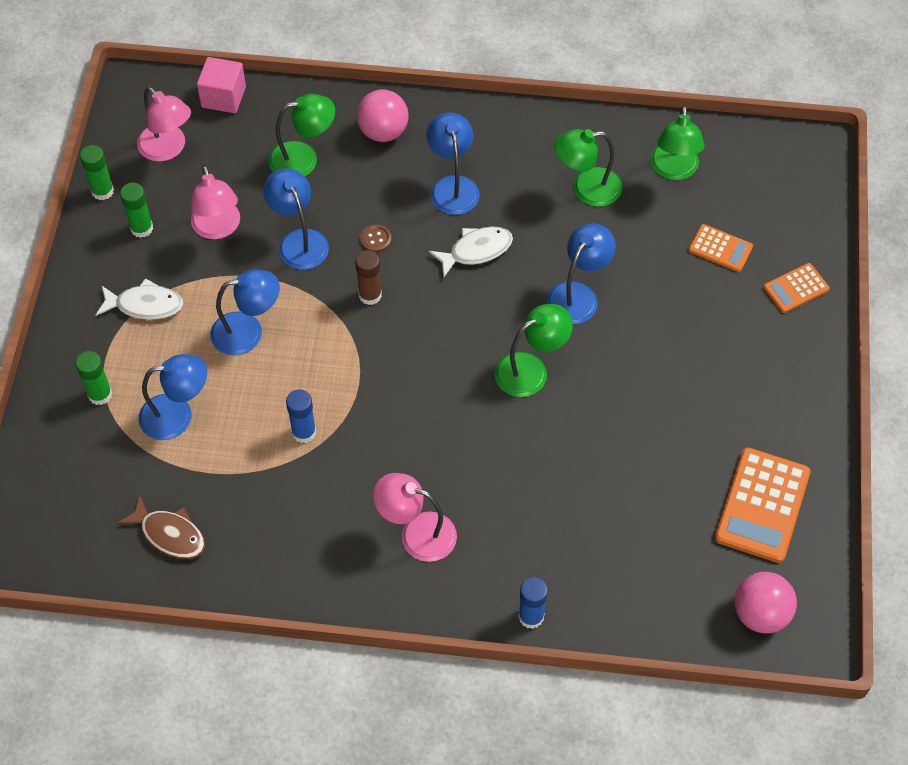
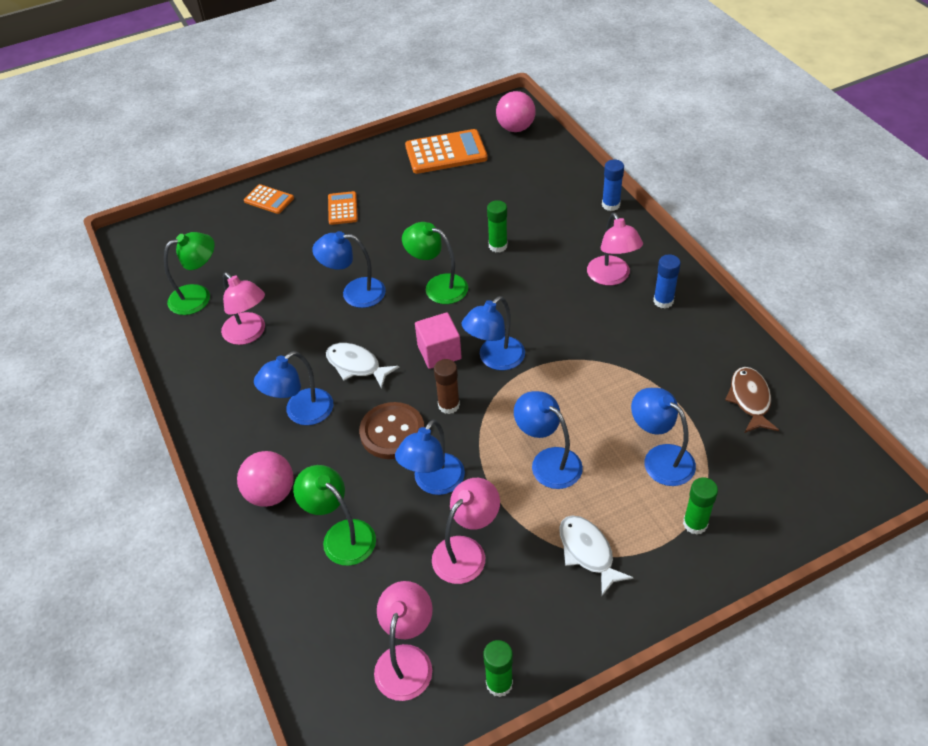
camera: 120 degrees left, 10 degrees down
(141, 228) = (514, 614): green glue stick -> green glue stick (498, 246)
(223, 97) = (307, 655): pink cube -> pink cube (439, 352)
(304, 432) = (599, 374): blue glue stick -> blue glue stick (663, 301)
(375, 239) = (392, 432): brown button -> brown button, size x2.11
(393, 361) = (495, 359): none -> blue lamp
(586, 188) = (249, 334): green lamp -> pink lamp
(720, 248) = (259, 244): orange calculator -> orange calculator (342, 208)

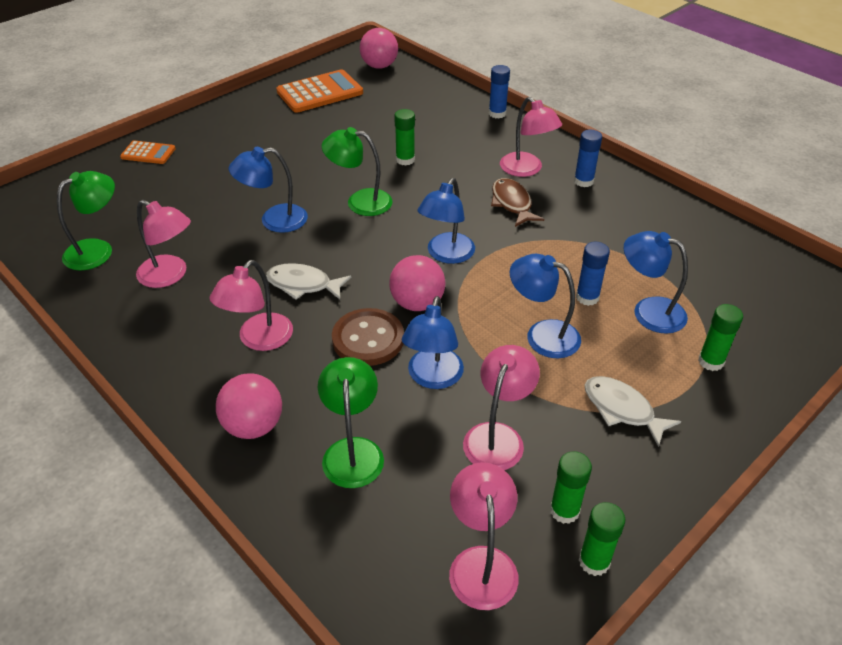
camera: 20 degrees left, 5 degrees down
(301, 413) = (259, 340): blue lamp -> pink lamp
(341, 535) = (353, 451): green lamp -> green lamp turned 60 degrees clockwise
(342, 208) = (232, 150): orange calculator -> none
(439, 352) = (386, 258): pink cube -> none
(449, 405) = (417, 303): brown glue stick -> pink ball
(494, 633) = (564, 510): none -> green glue stick
(608, 431) = (587, 297): none -> blue glue stick
(750, 400) = (703, 247): brown fish -> brown fish (512, 203)

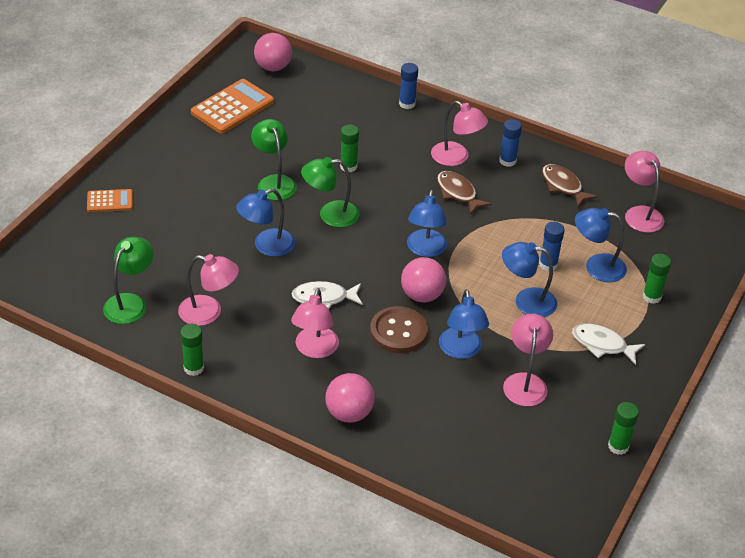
camera: 20 degrees left, 0 degrees up
(353, 451) = (429, 414): green lamp -> green lamp (274, 182)
(481, 563) = (548, 464): pink lamp -> pink lamp (639, 214)
(564, 510) = (588, 420): green glue stick -> green glue stick (193, 368)
(639, 216) = (563, 186): none -> brown fish

